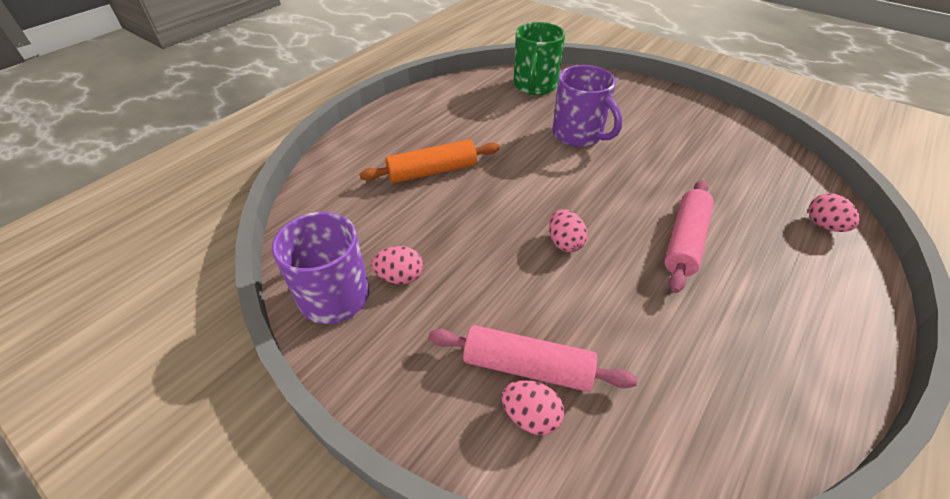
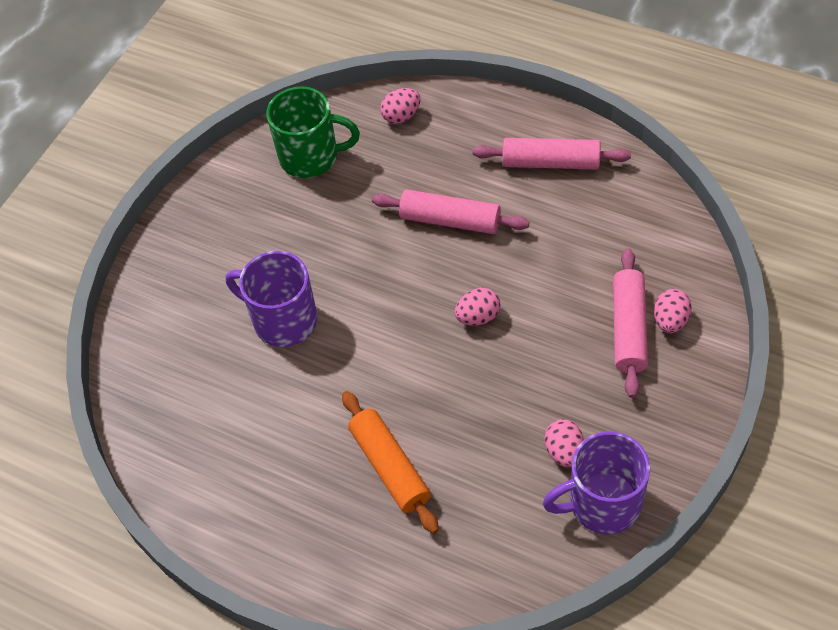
camera: 95 degrees left, 10 degrees up
(534, 86) = (164, 384): green mug -> green mug (311, 157)
(578, 135) = (283, 320): purple mug -> purple mug turned 105 degrees counterclockwise
(784, 343) = (551, 162): none -> pink rolling pin

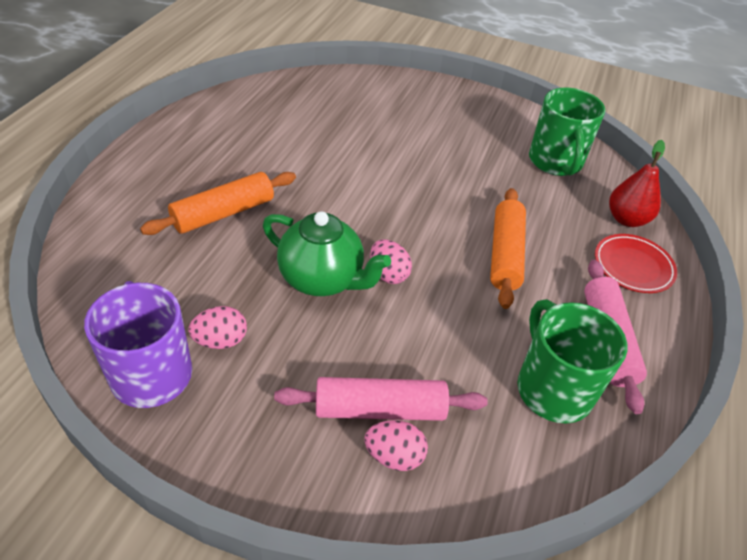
camera: 75 degrees right, 10 degrees down
(283, 320) = (377, 150): purple mug -> none
(401, 116) = (626, 219): pink egg -> red pear
(450, 220) = (505, 254): pink rolling pin -> orange rolling pin
(464, 125) = (633, 266): none -> red plate
(486, 372) = (322, 279): none -> green teapot
(601, 209) = (552, 388): none -> green mug

